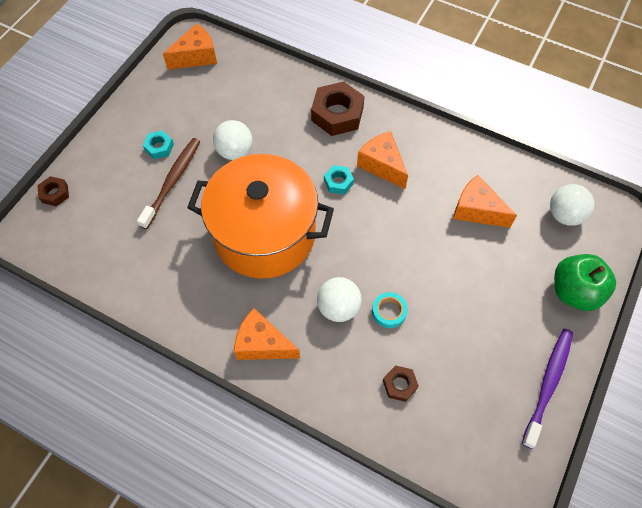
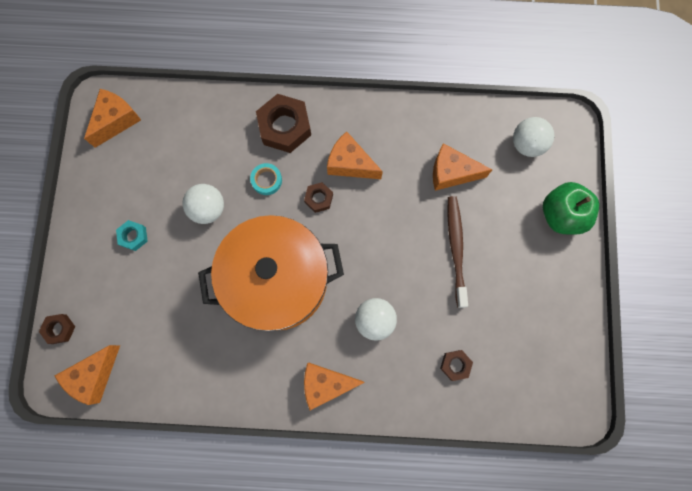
camera: 25 degrees left, 15 degrees up
(60, 243) = (94, 375): none -> orange cheese
(172, 182) = (165, 266): brown toothbrush -> brown toothbrush (456, 249)
(338, 182) = (318, 198): turquoise nut -> brown nut
(389, 311) = (418, 304): turquoise tape -> turquoise tape (266, 180)
(547, 384) = (571, 308): purple toothbrush -> none

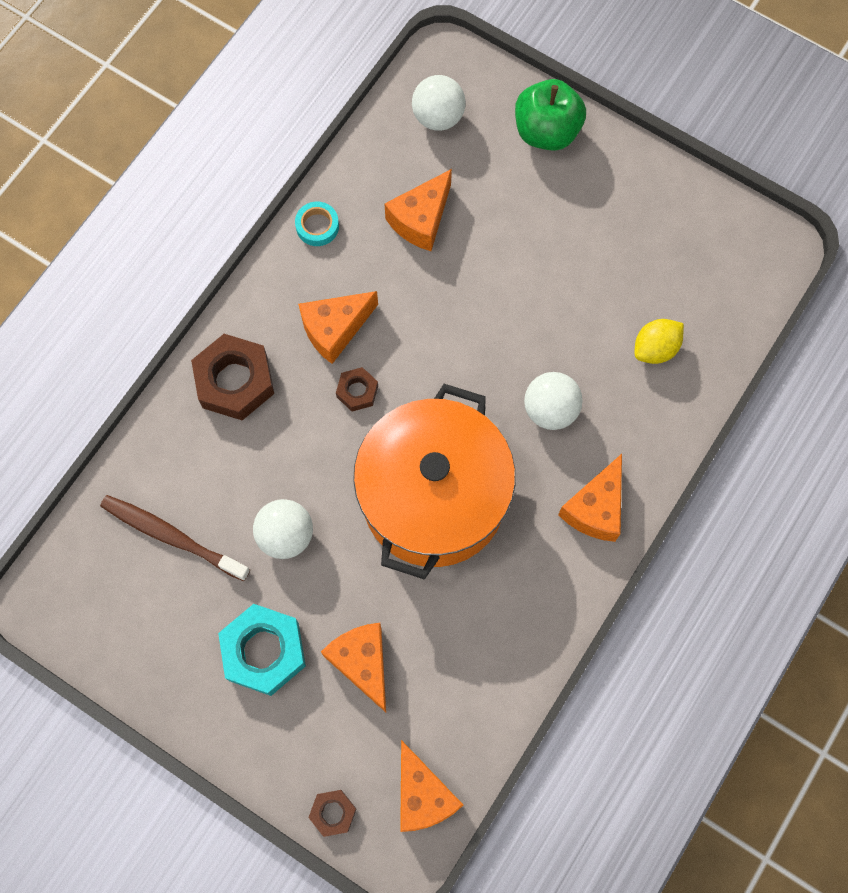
camera: 60 degrees left, 5 degrees down
(116, 121) = (83, 594): orange cheese -> orange cheese (362, 663)
(133, 236) = (264, 651): turquoise nut -> turquoise nut, size x1.94
(266, 180) = (293, 442): turquoise tape -> turquoise tape (317, 226)
(455, 365) = (655, 348): brown nut -> yellow lemon
(456, 249) = (518, 269): brown toothbrush -> brown toothbrush (172, 537)

